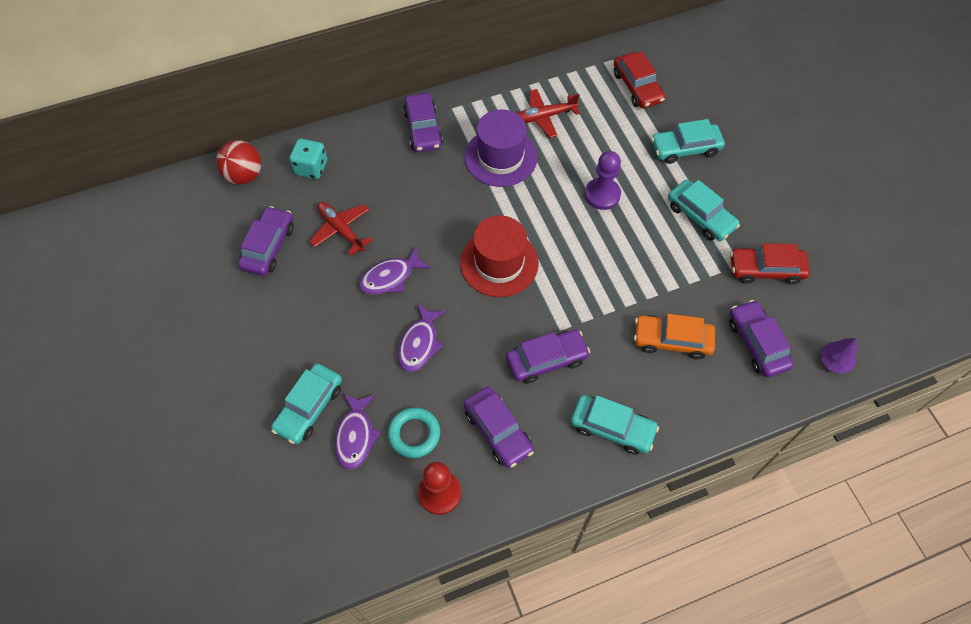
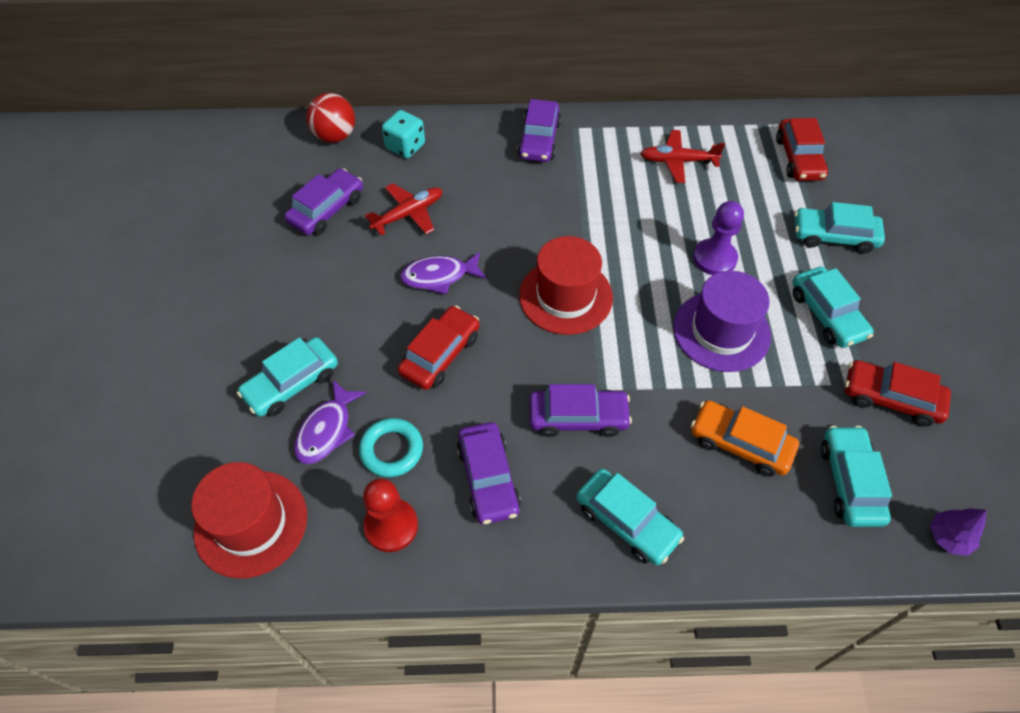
camera: 20 degrees right, 5 degrees down
(329, 530) = (251, 523): none -> red hat
(341, 230) = (408, 214): red plane -> red plane turned 75 degrees clockwise
(419, 343) = (440, 354): purple fish -> red car
(500, 157) = (612, 189): purple hat -> purple hat (721, 331)
(757, 343) = (850, 482): purple car -> turquoise car

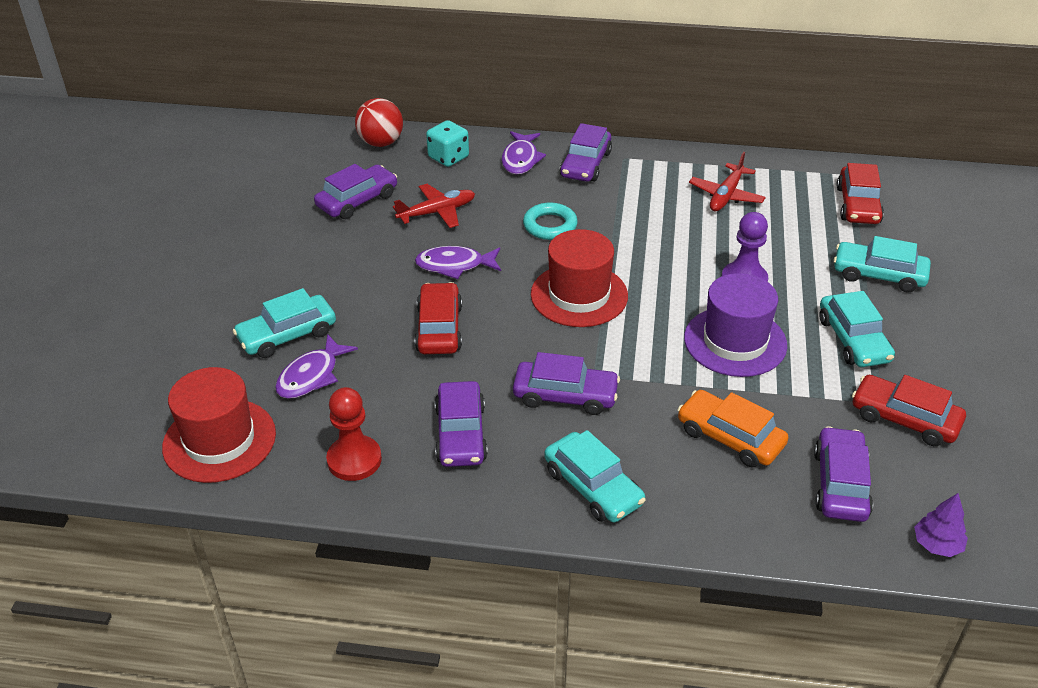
camera: 10 degrees right, 15 degrees down
(391, 450) = (371, 399): turquoise ring -> turquoise ring (550, 226)
(440, 354) = (439, 328): red car -> red car turned 45 degrees counterclockwise
(476, 141) = (520, 159): none -> purple fish
(677, 161) = (726, 195): red plane -> red plane turned 75 degrees counterclockwise
(850, 482) = (840, 484): turquoise car -> purple car

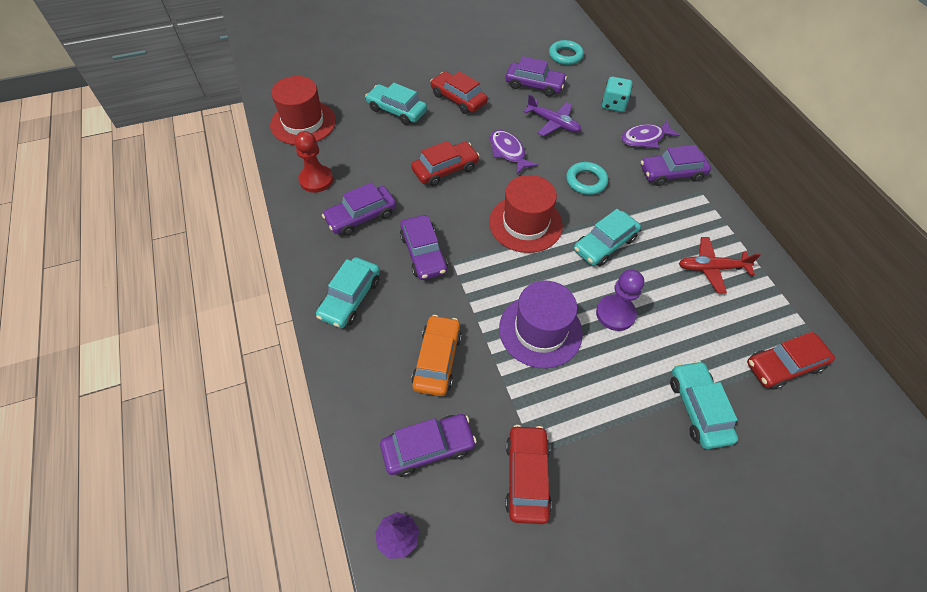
camera: 60 degrees right, 15 degrees up
(311, 376) = (371, 134): purple fish -> none
(320, 271) = (458, 99): none -> red car
(329, 157) = (565, 56): none -> turquoise ring
(381, 143) = (600, 70): red ball -> none
(437, 212) = (553, 123): red plane -> purple plane
(853, 340) = (598, 411): turquoise car -> turquoise car (604, 244)

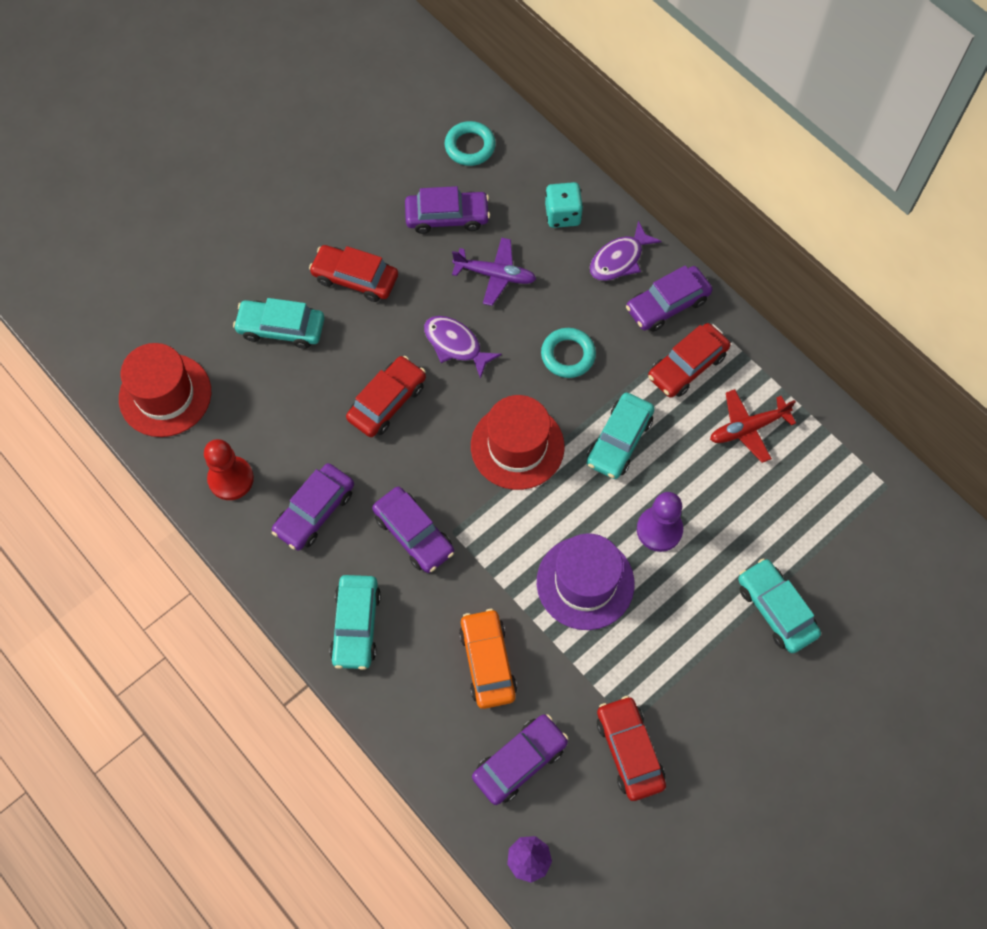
camera: 20 degrees left, 10 degrees up
(784, 365) = (850, 524): red car -> red car (687, 366)

